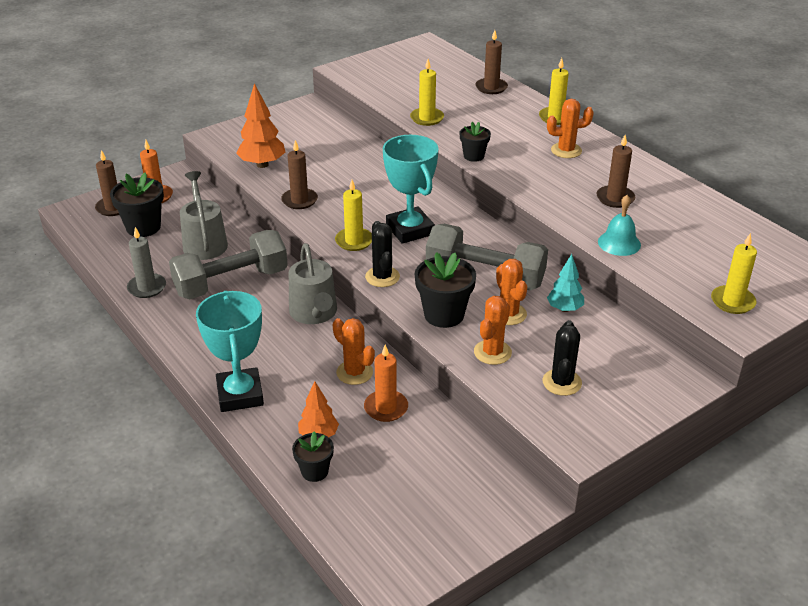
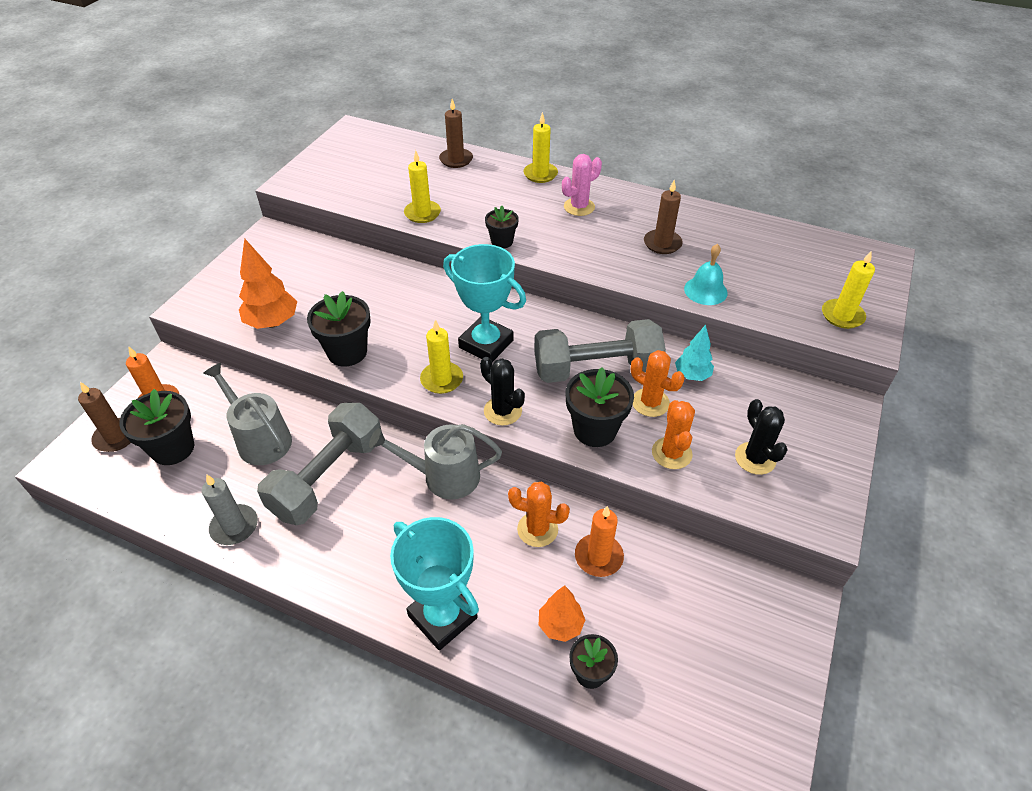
camera: 30 degrees left, 10 degrees up
(299, 200) = (347, 352): brown candle -> black flower pot
(314, 313) = (444, 476): grey watering can -> grey watering can turned 135 degrees clockwise
(566, 150) = (579, 207): orange cactus -> pink cactus

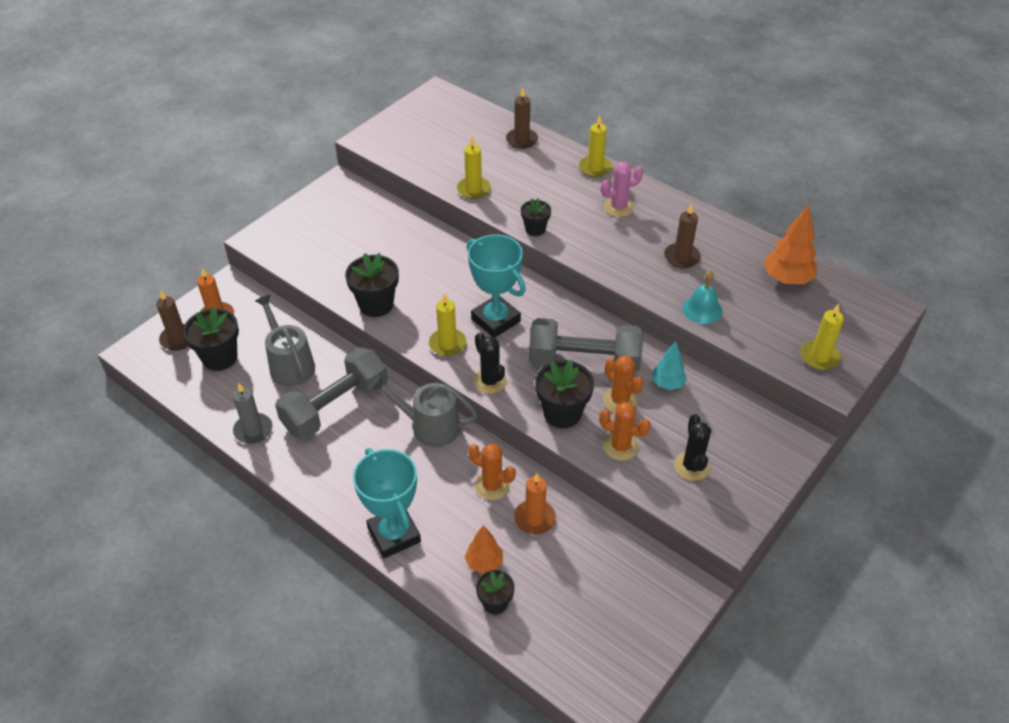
camera: 15 degrees right, 0 degrees up
(272, 323) = (321, 266): orange tree -> orange tree (786, 279)
(671, 453) = (620, 446): orange cactus -> orange cactus turned 75 degrees counterclockwise

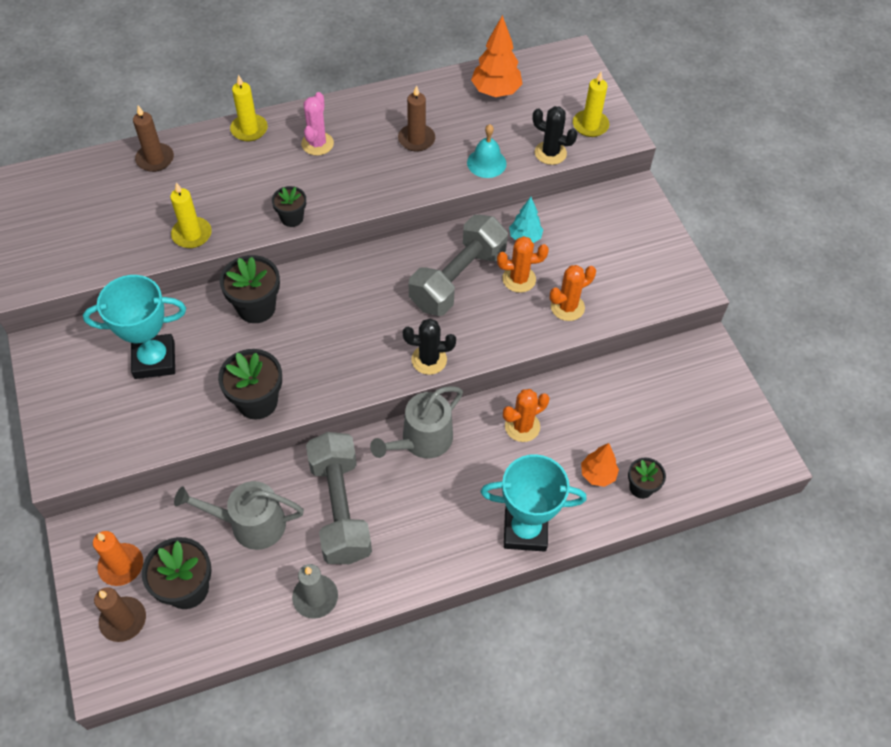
camera: 60 degrees left, 10 degrees up
(447, 344) = (358, 369): yellow candle -> none
(496, 320) = (358, 316): turquoise trophy -> turquoise trophy (154, 360)
(534, 518) = (576, 414): orange candle -> none
(562, 413) = (504, 327): black flower pot -> black flower pot (256, 307)
(692, 466) = (618, 273): black cactus -> black cactus (550, 153)

